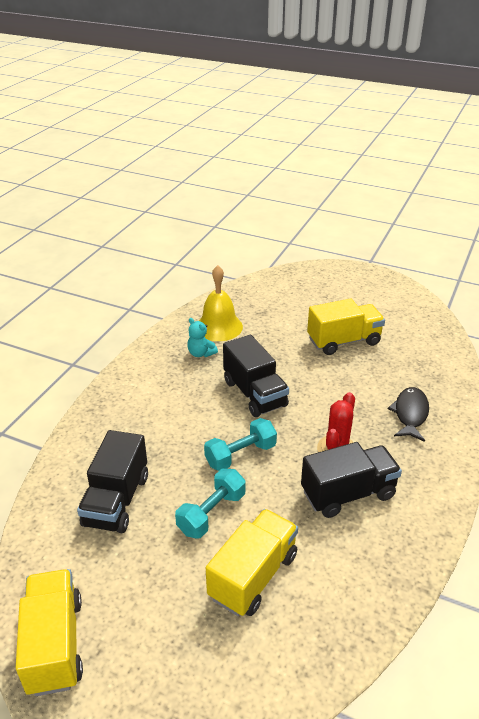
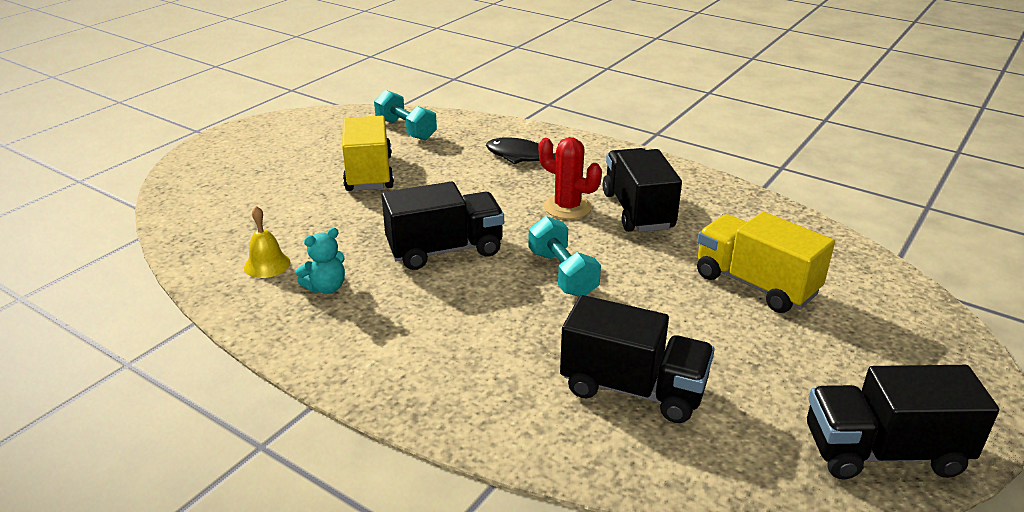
camera: 80 degrees left, 5 degrees down
(54, 644) = (883, 452): yellow truck -> black truck
(211, 513) = (661, 305): turquoise dumbbell -> turquoise dumbbell (406, 130)
(219, 327) = (267, 265): yellow bell -> yellow bell, size x0.57

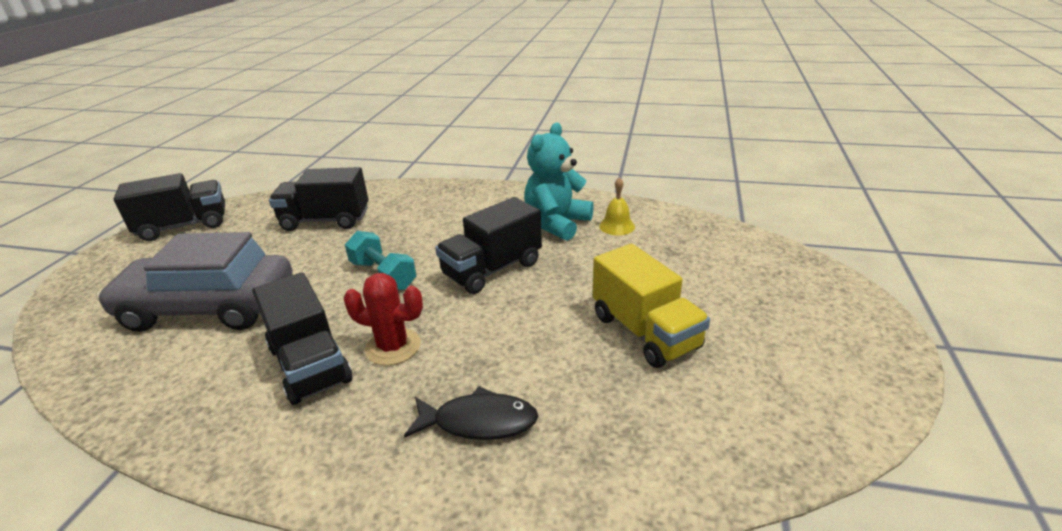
camera: 160 degrees right, 0 degrees up
(326, 287) = (557, 223): turquoise teddy bear -> turquoise teddy bear, size x1.90
(406, 130) = (690, 432): turquoise dumbbell -> none
(755, 284) = (209, 307): yellow truck -> grey car

